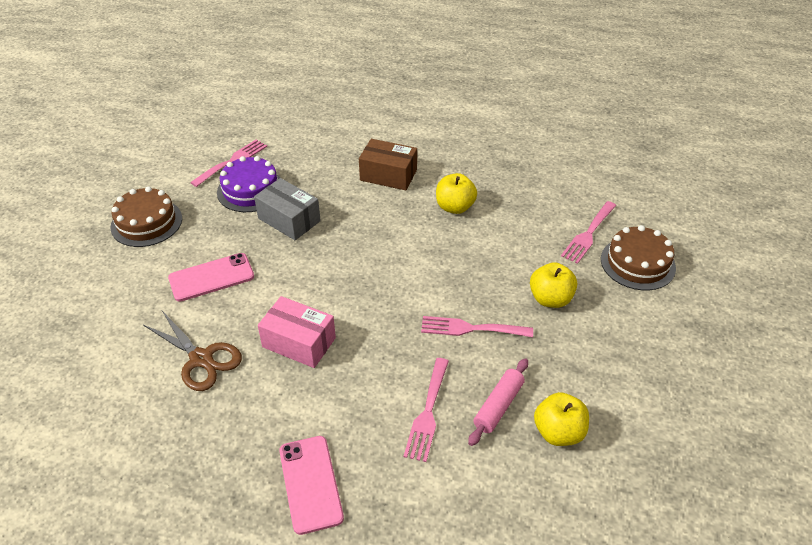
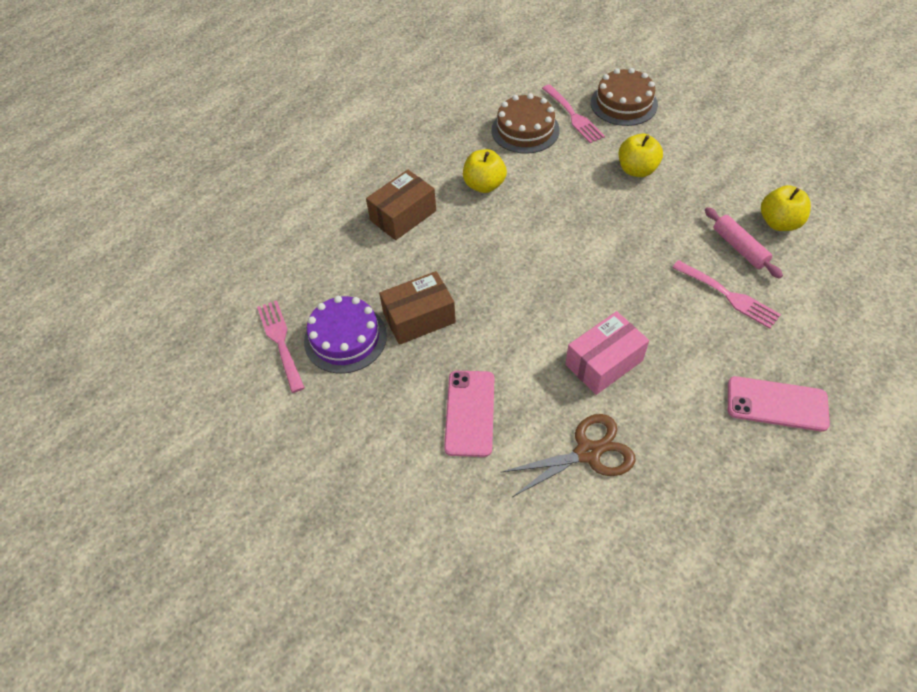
camera: 60 degrees left, 10 degrees up
(146, 222) = (335, 456): brown cake -> brown cake (525, 130)
(289, 220) = (419, 318): grey box -> brown box
(471, 328) = (646, 232): pink fork -> none

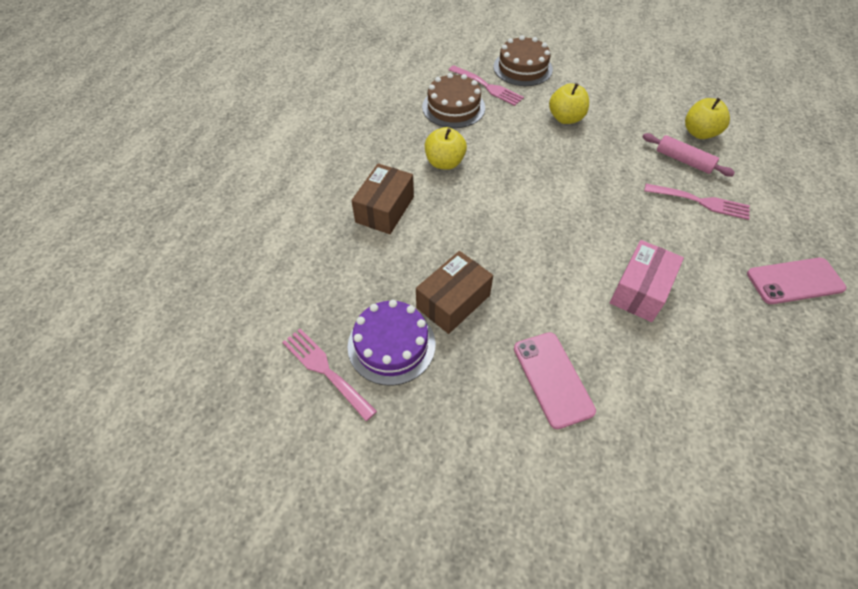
camera: 25 degrees left, 0 degrees up
(588, 452) = (678, 379): brown scissors -> none

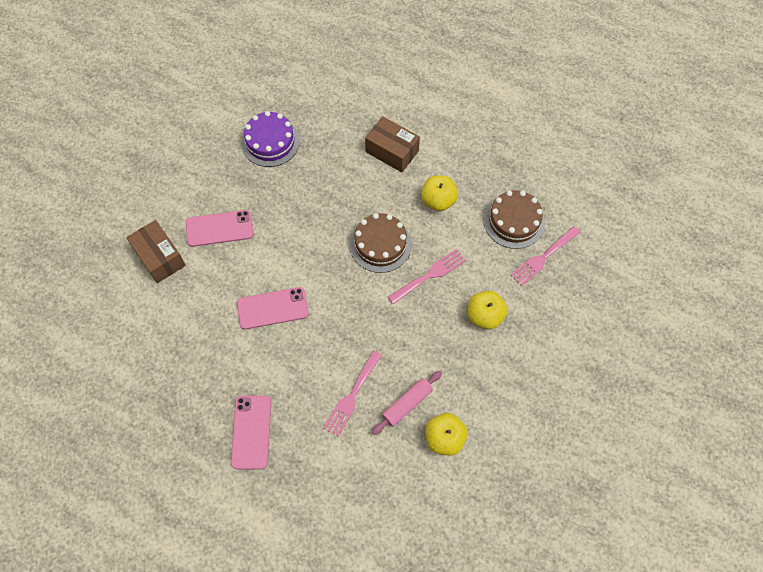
camera: 100 degrees right, 10 degrees up
(325, 370) = (262, 105): pink fork -> pink fork (429, 275)
(453, 301) = (294, 182): brown box -> brown box (159, 257)
(522, 68) = (573, 298): brown cake -> brown cake (380, 244)
(640, 290) = (272, 308): pink box -> pink phone

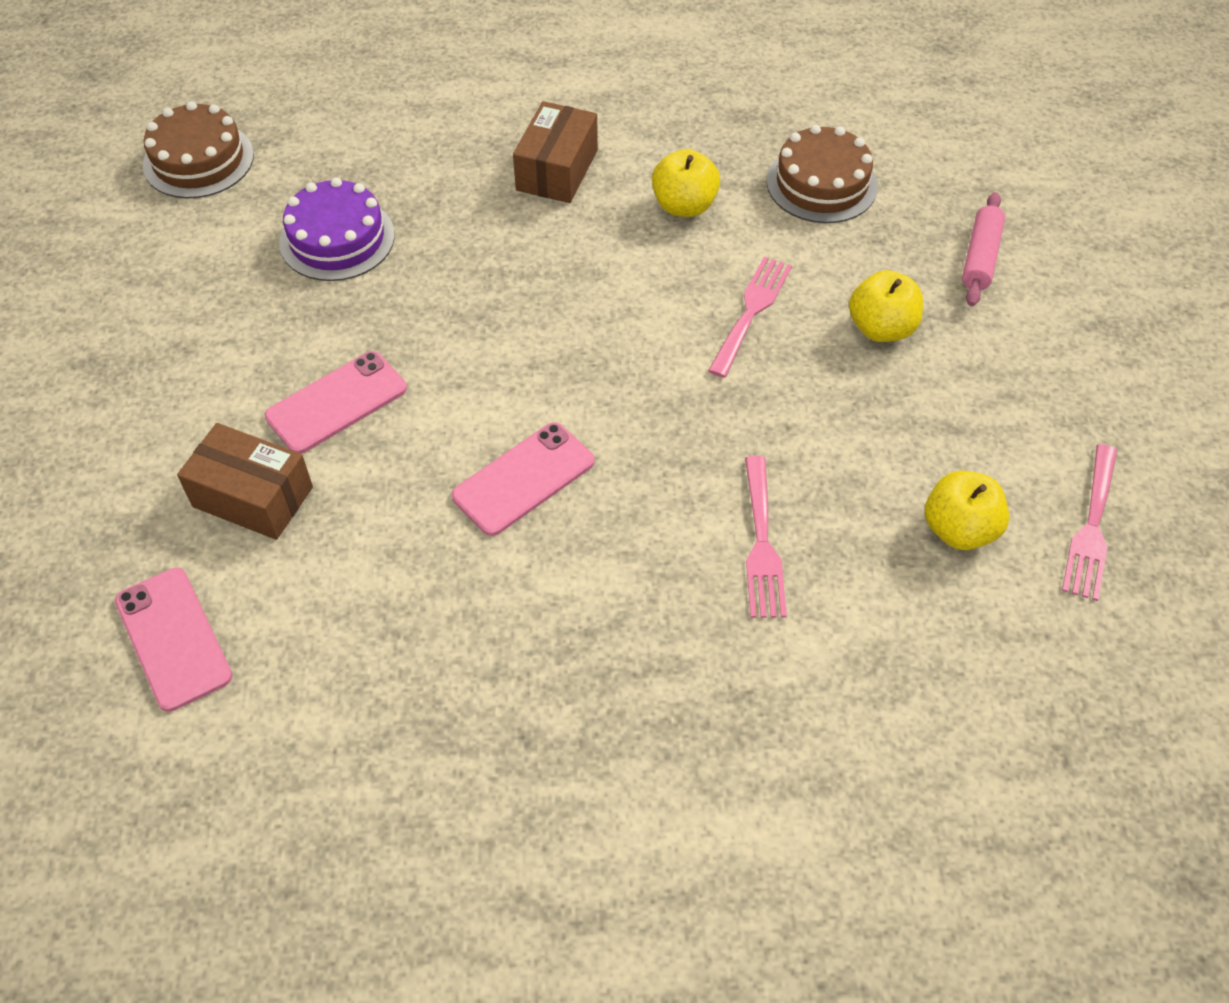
camera: 30 degrees left, 10 degrees down
(251, 432) = (629, 689): pink phone -> pink phone (173, 638)
(380, 244) = (638, 304): brown cake -> brown cake (198, 160)
(392, 151) = (557, 170): brown box -> brown box turned 75 degrees counterclockwise
(407, 404) = (861, 510): pink rolling pin -> pink rolling pin (980, 257)
(543, 257) = (904, 212): pink fork -> pink fork (1091, 528)

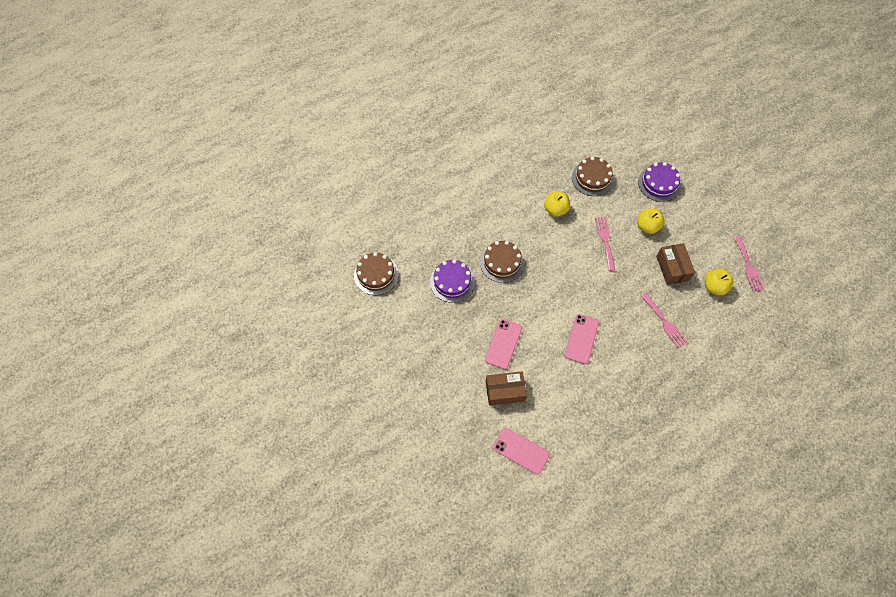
camera: 30 degrees left, 10 degrees up
(475, 251) = (502, 262): none -> brown cake
(557, 170) = (503, 216): brown box -> brown box (672, 268)
(980, 257) = (659, 184): pink rolling pin -> purple cake

